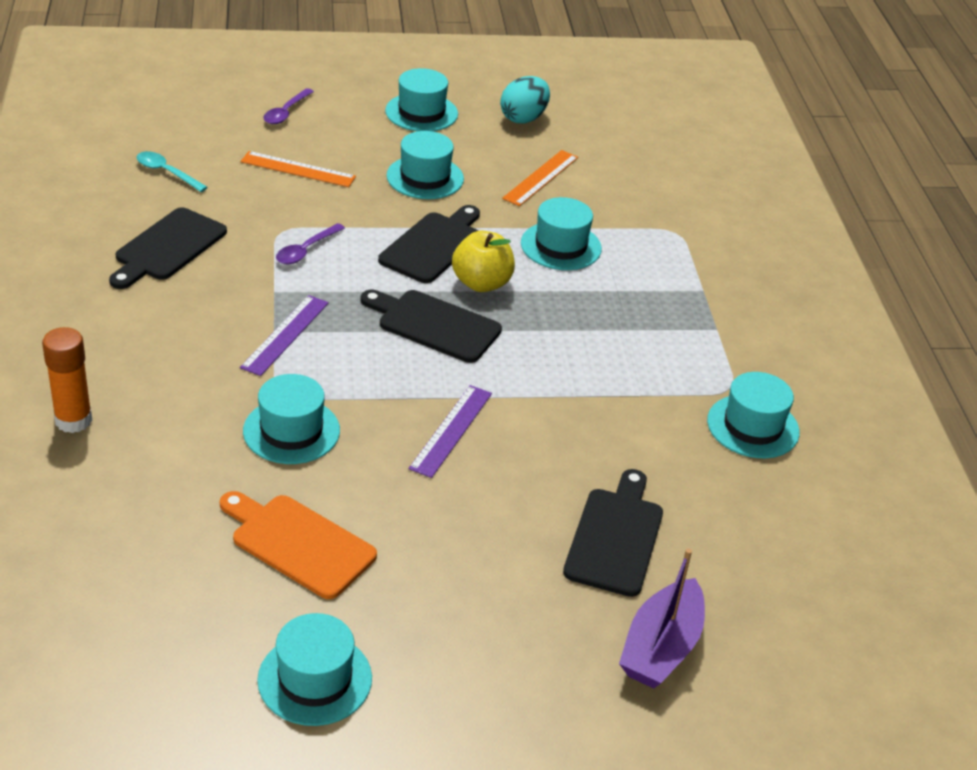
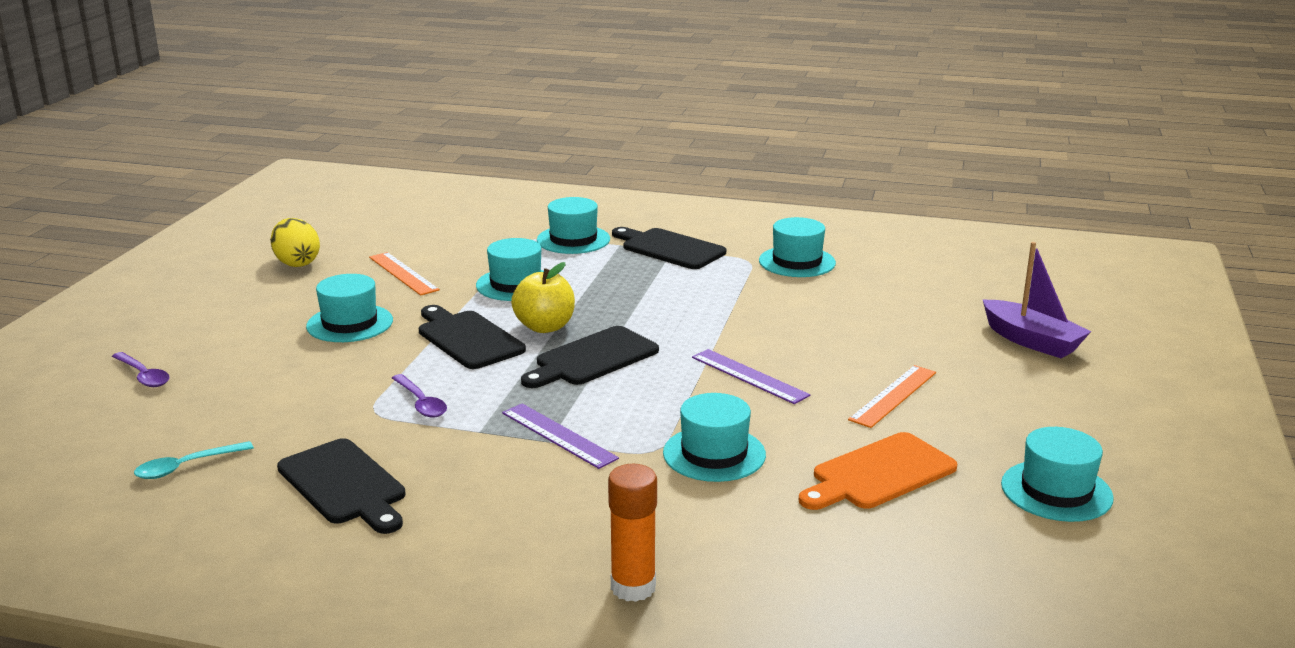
camera: 65 degrees left, 15 degrees down
(298, 169) = (266, 385): orange ruler -> orange ruler (893, 396)
(421, 112) = (231, 306): turquoise hat -> turquoise hat (573, 240)
(523, 118) = (297, 263): turquoise egg -> yellow egg
(615, 537) = (907, 334): black cutting board -> black cutting board (669, 248)

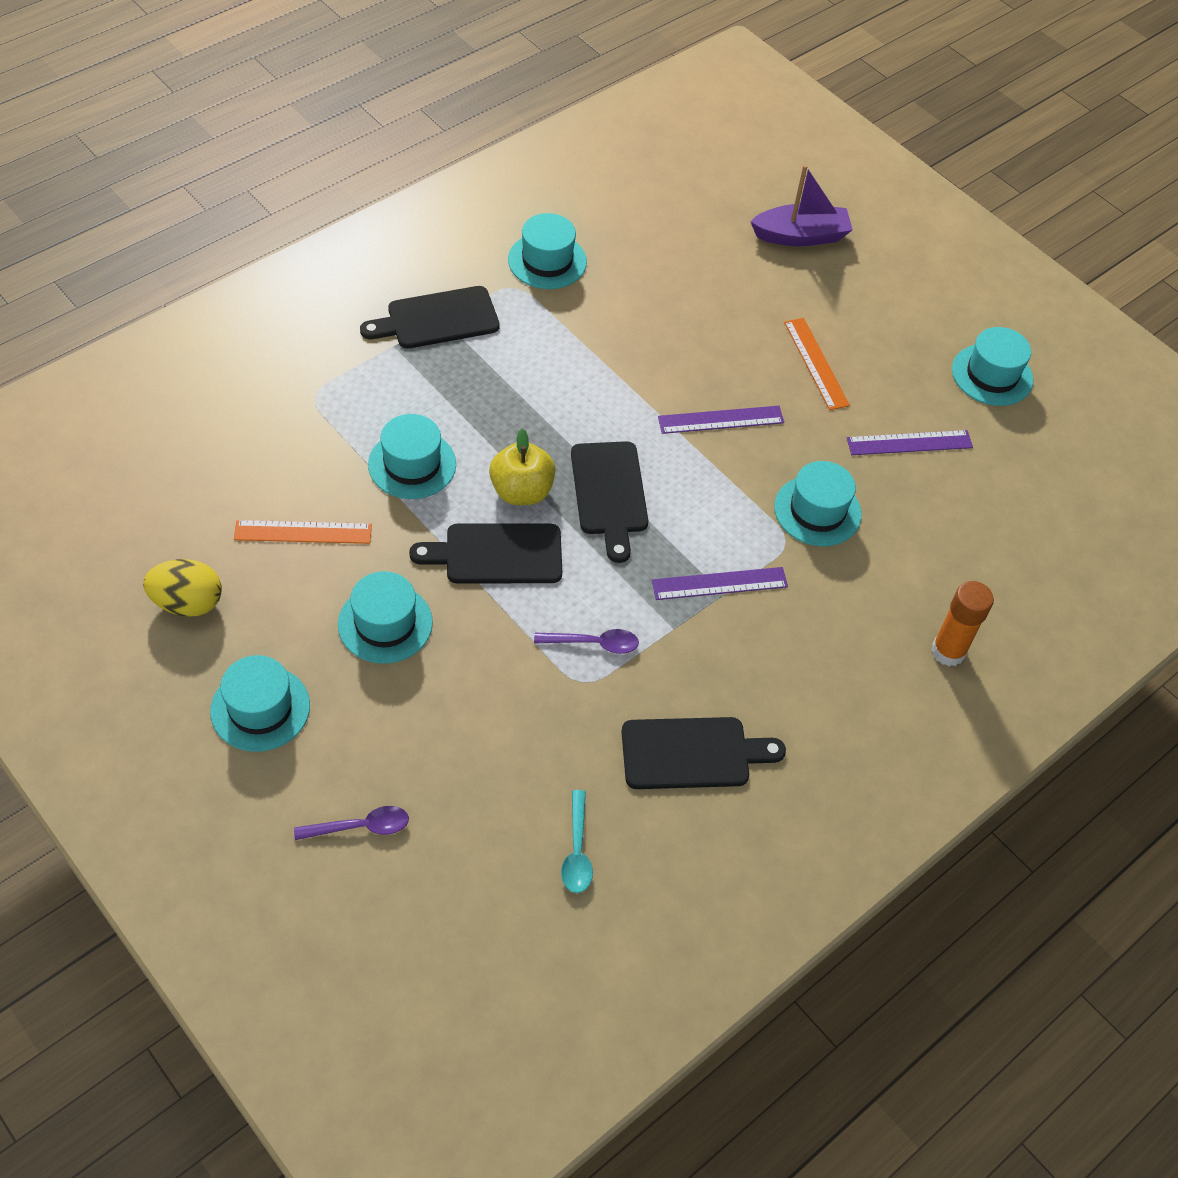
camera: 60 degrees left, 30 degrees up
(573, 240) = (348, 370): turquoise hat -> turquoise hat (260, 708)
(879, 474) = (909, 443): orange cutting board -> purple ruler

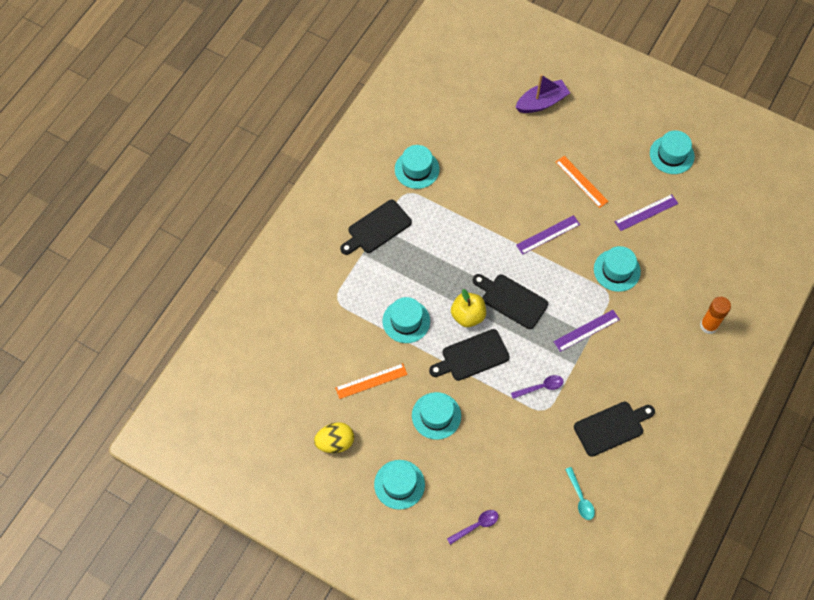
camera: 15 degrees left, 10 degrees up
(609, 494) = (511, 300): black cutting board -> black cutting board turned 150 degrees clockwise

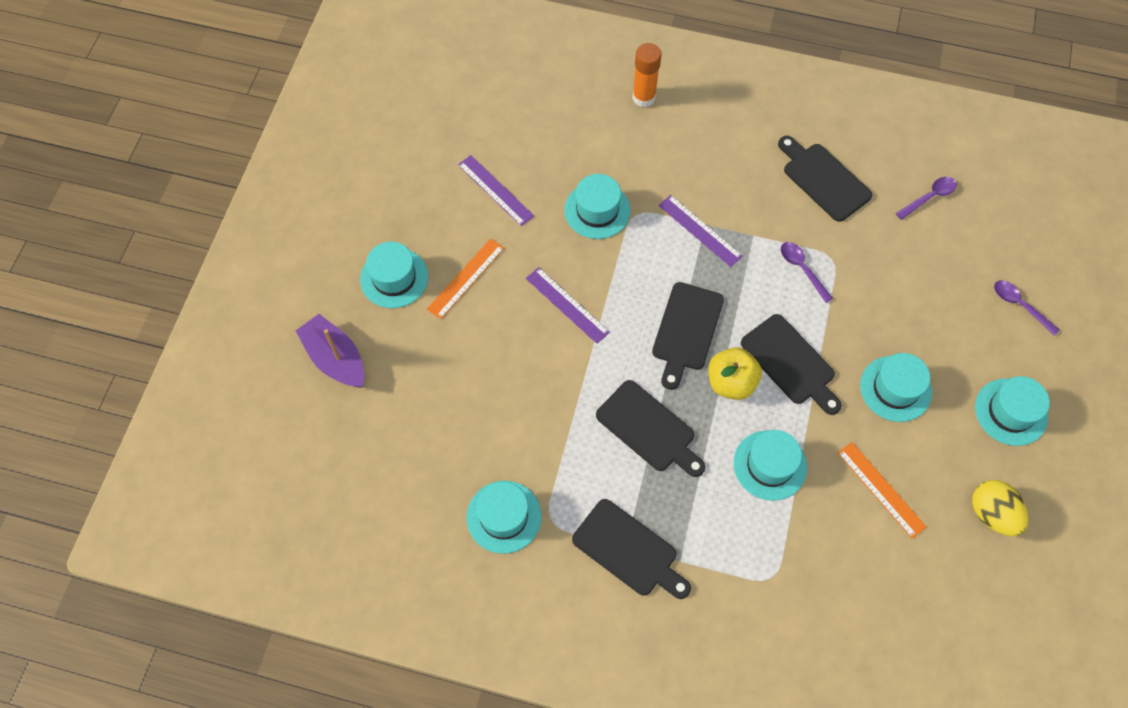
camera: 105 degrees left, 0 degrees up
(449, 259) = (649, 429): none -> black cutting board
(580, 498) = (929, 197): turquoise spoon -> purple spoon
(671, 155) = (392, 174): turquoise hat -> turquoise hat (394, 278)

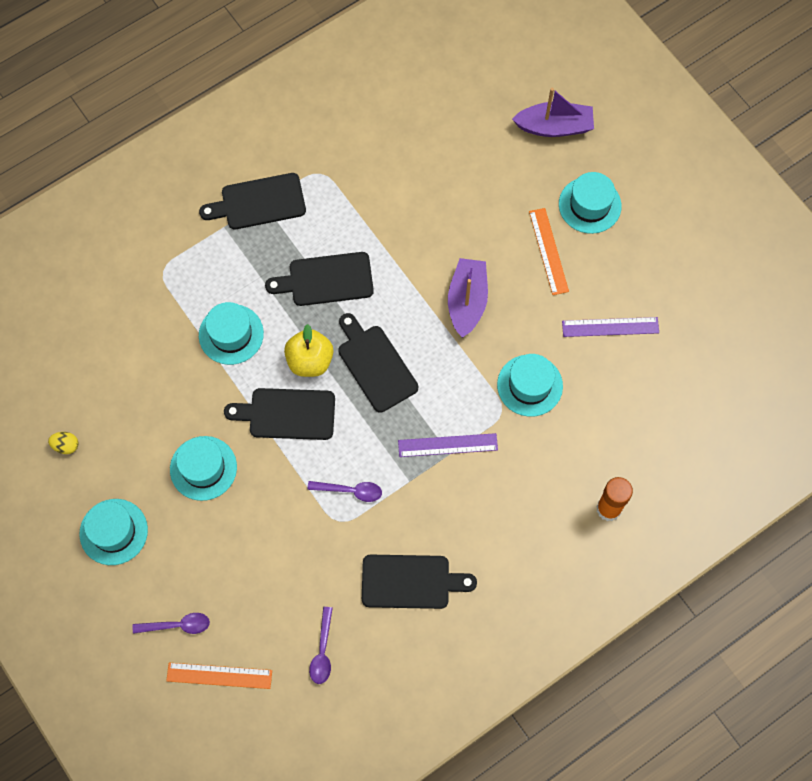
camera: 130 degrees right, 5 degrees up
(504, 516) = (348, 148): turquoise hat -> none
(567, 305) = (467, 301): purple ruler -> purple boat
(881, 489) = (149, 390): orange ruler -> orange ruler (219, 675)
(992, 514) = (66, 446): yellow egg -> yellow egg, size x0.56

